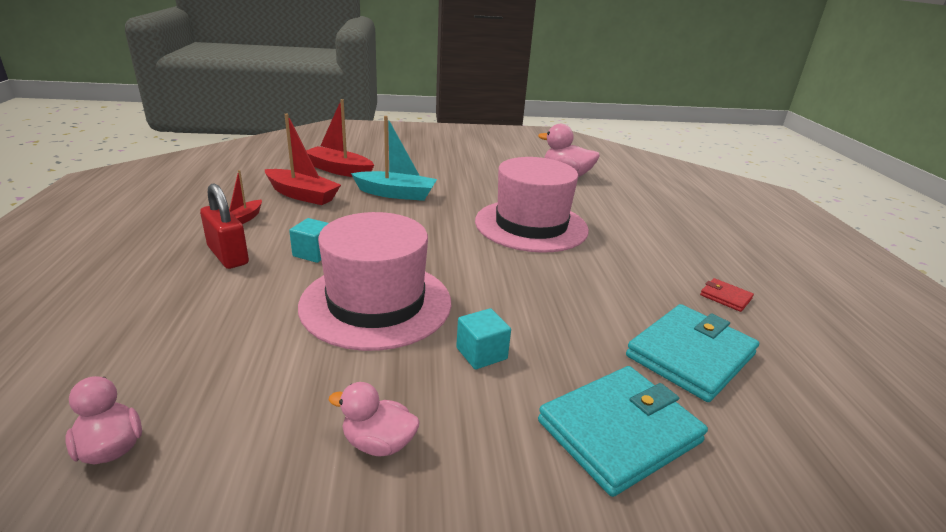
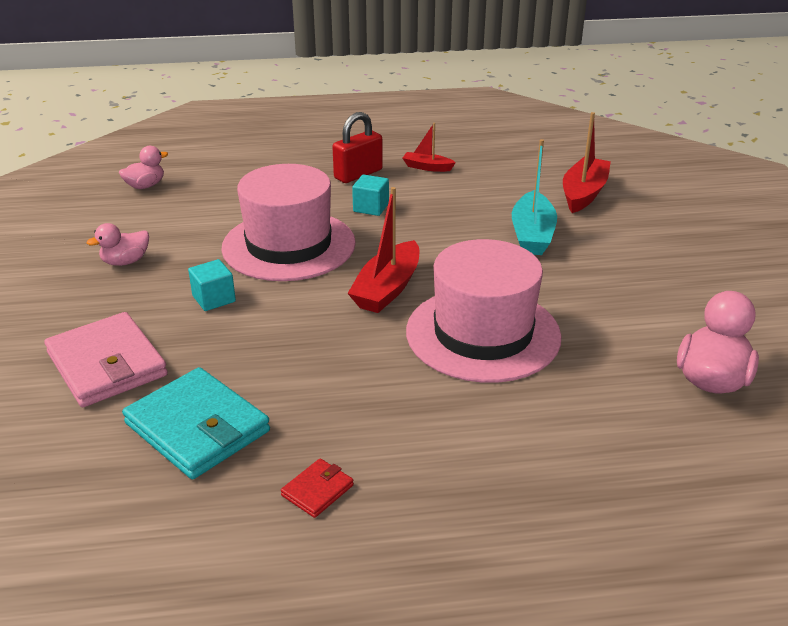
camera: 90 degrees right, 5 degrees up
(302, 195) = (497, 184): red boat -> red boat (387, 288)
(378, 443) = (125, 262): pink duck -> pink duck turned 135 degrees counterclockwise
(619, 431) = (107, 364): turquoise wallet -> pink wallet

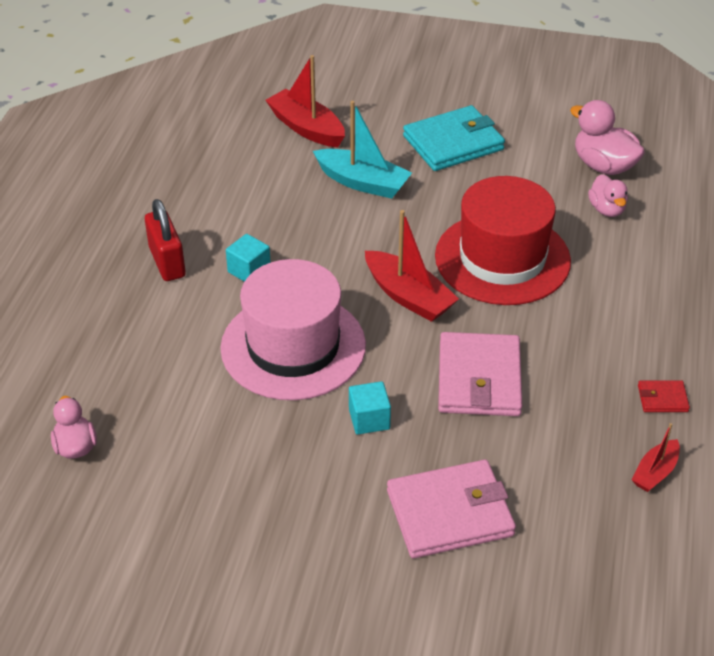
camera: 70 degrees left, 10 degrees up
(125, 262) = (257, 482): pink duck -> pink duck (606, 209)
(197, 427) = (566, 458): turquoise wallet -> turquoise wallet (453, 143)
(292, 350) = (479, 379): none -> pink wallet
(317, 490) = (662, 398): red wallet -> red wallet turned 60 degrees counterclockwise
(427, 167) = (185, 209): red boat -> red boat (655, 472)
(483, 334) = (502, 258): pink hat -> red hat

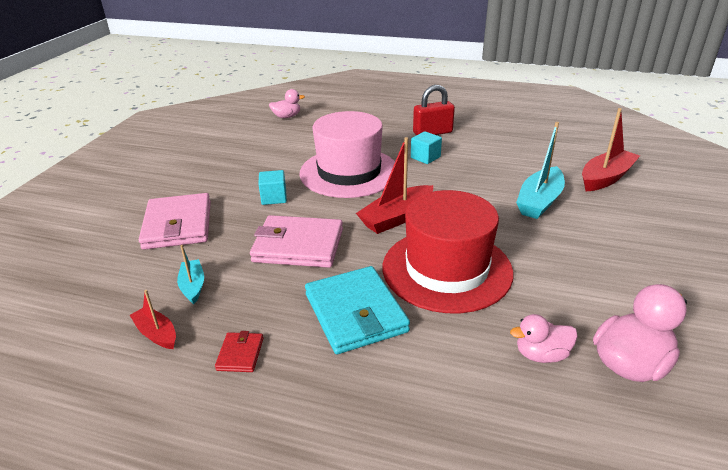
camera: 95 degrees right, 10 degrees down
(453, 143) = (622, 252): turquoise wallet -> turquoise wallet (355, 313)
(573, 461) = (193, 286): none -> turquoise boat

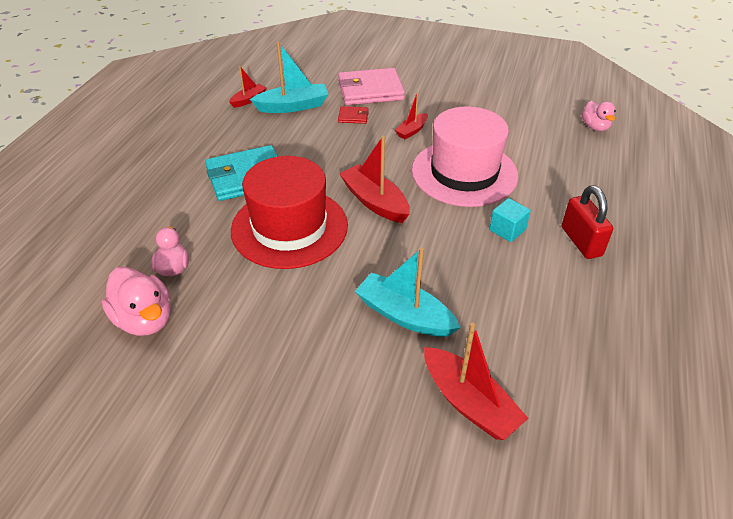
camera: 90 degrees right, 10 degrees up
(193, 286) = (293, 106): turquoise boat -> turquoise boat, size x1.76
(240, 354) = (221, 131): red wallet -> red wallet (353, 117)
(274, 198) = (412, 131): turquoise cube -> red boat
(298, 245) = (335, 147): pink wallet -> none

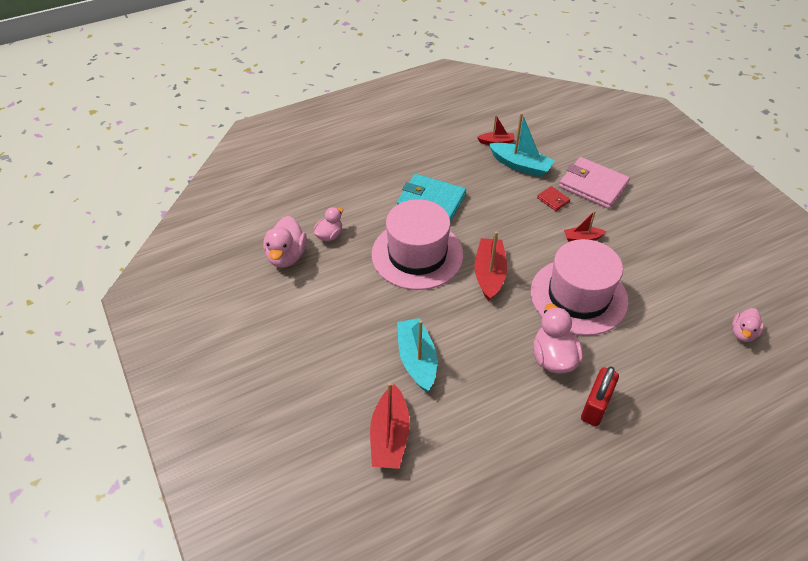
camera: 45 degrees right, 5 degrees up
(289, 227) = (417, 254): red hat -> pink hat
(507, 230) = (553, 358): turquoise cube -> pink duck

